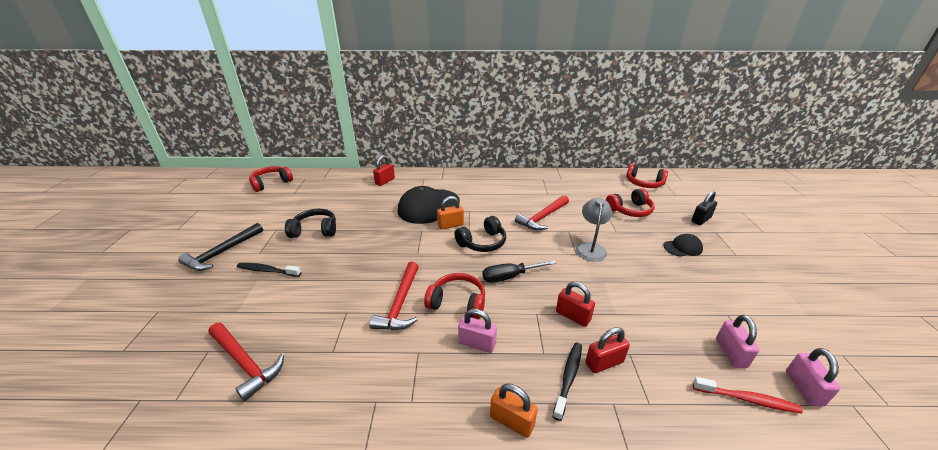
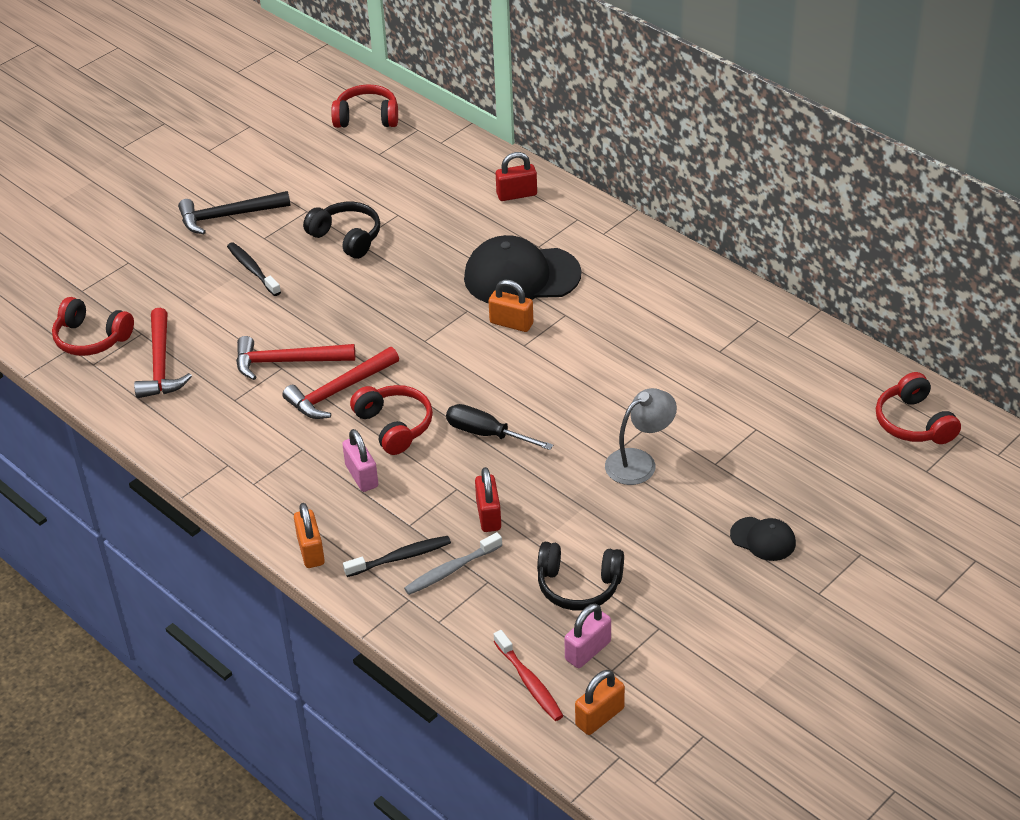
camera: 45 degrees right, 10 degrees up
(482, 242) = (516, 372): black headphones -> black headphones (578, 586)
(542, 217) = (647, 383): red hammer -> red hammer (286, 361)
(604, 362) = (451, 570): red padlock -> grey toothbrush
(630, 210) = (795, 449): red headphones -> red headphones (91, 338)
(701, 220) = (876, 527): black padlock -> none
(803, 388) = (599, 716): pink padlock -> orange padlock

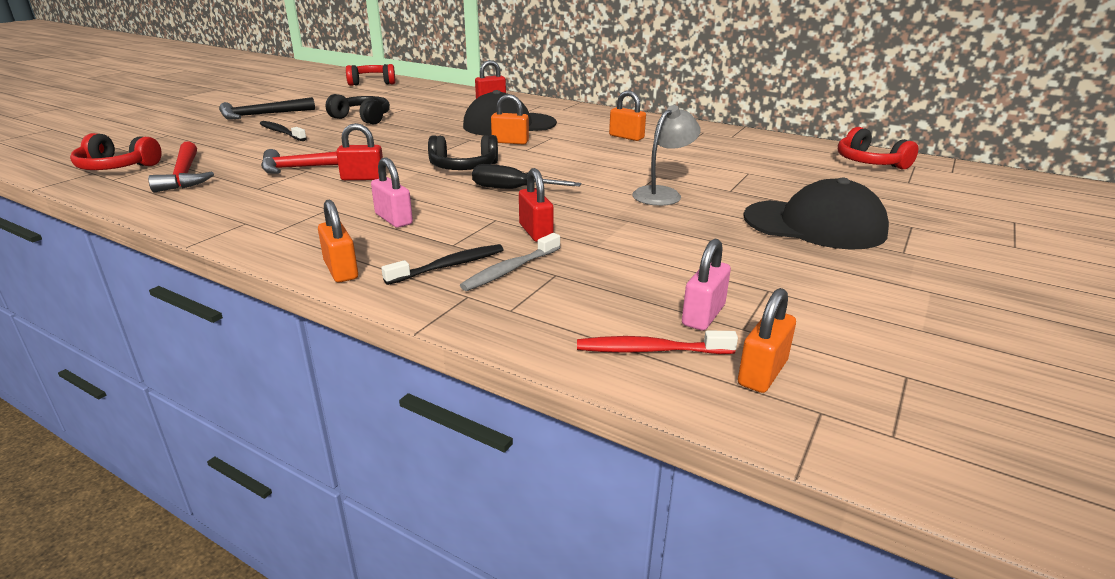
camera: 15 degrees left, 15 degrees down
(338, 391) = (363, 178): red hammer -> red padlock
(394, 426) = (421, 191): red headphones -> none
(529, 682) = (650, 350): red toothbrush -> red toothbrush turned 135 degrees clockwise
(578, 586) = (658, 268): black headphones -> black headphones (463, 167)
(654, 325) = (626, 137): none -> orange padlock
(763, 539) = (814, 225): black cap -> black cap, size x2.03

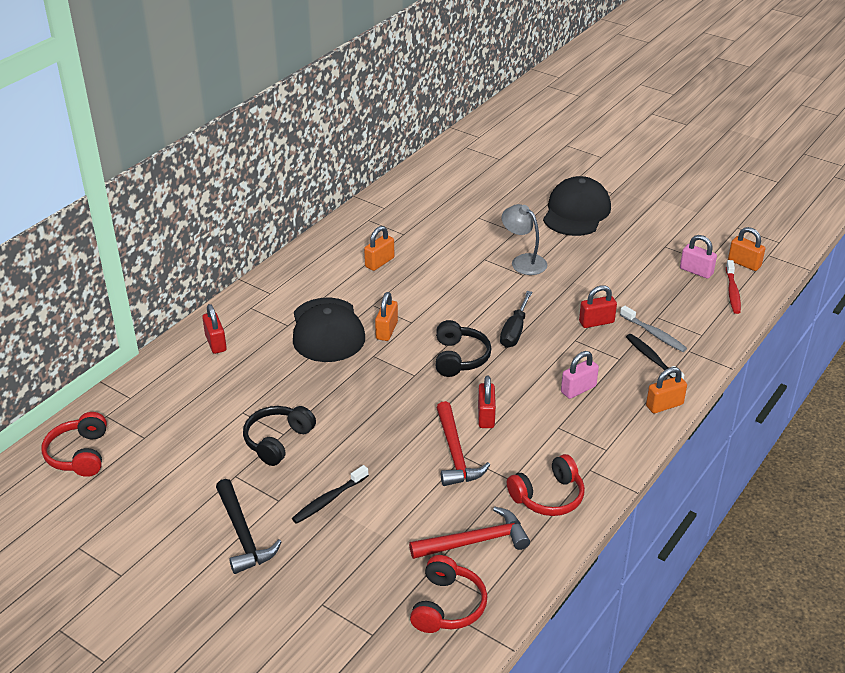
camera: 85 degrees left, 10 degrees up
(869, 162) = (458, 162): red headphones -> red headphones (548, 496)

